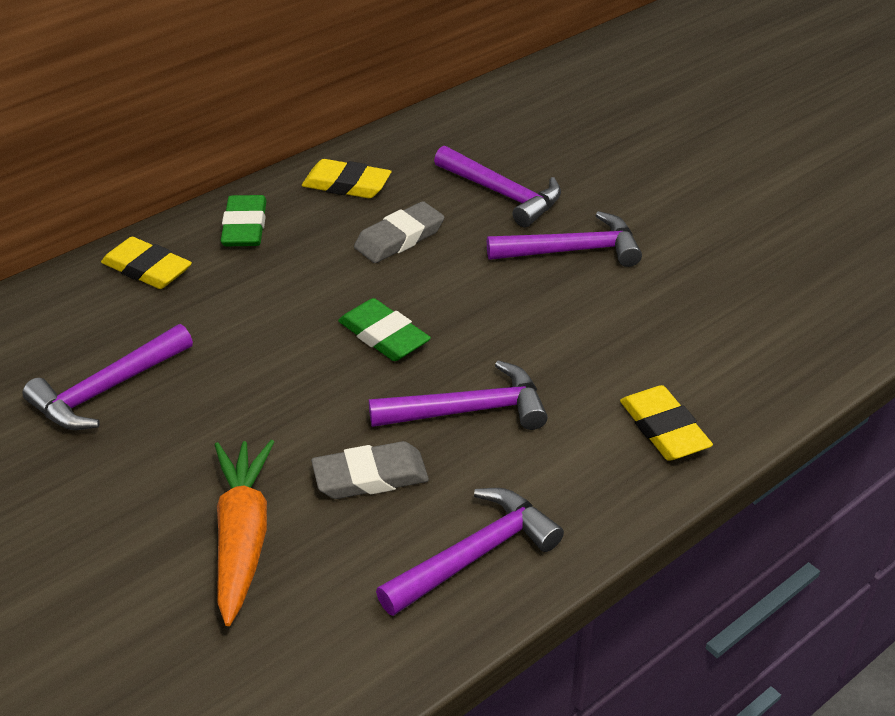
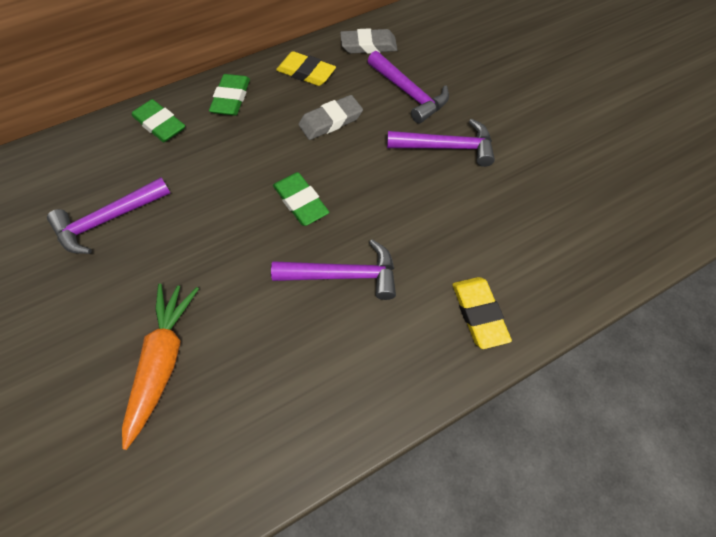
camera: 10 degrees right, 20 degrees up
(147, 269) = (160, 124): yellow eraser -> green eraser
(370, 476) = (262, 323): grey eraser -> grey eraser (368, 45)
(474, 555) = (318, 406): purple hammer -> none

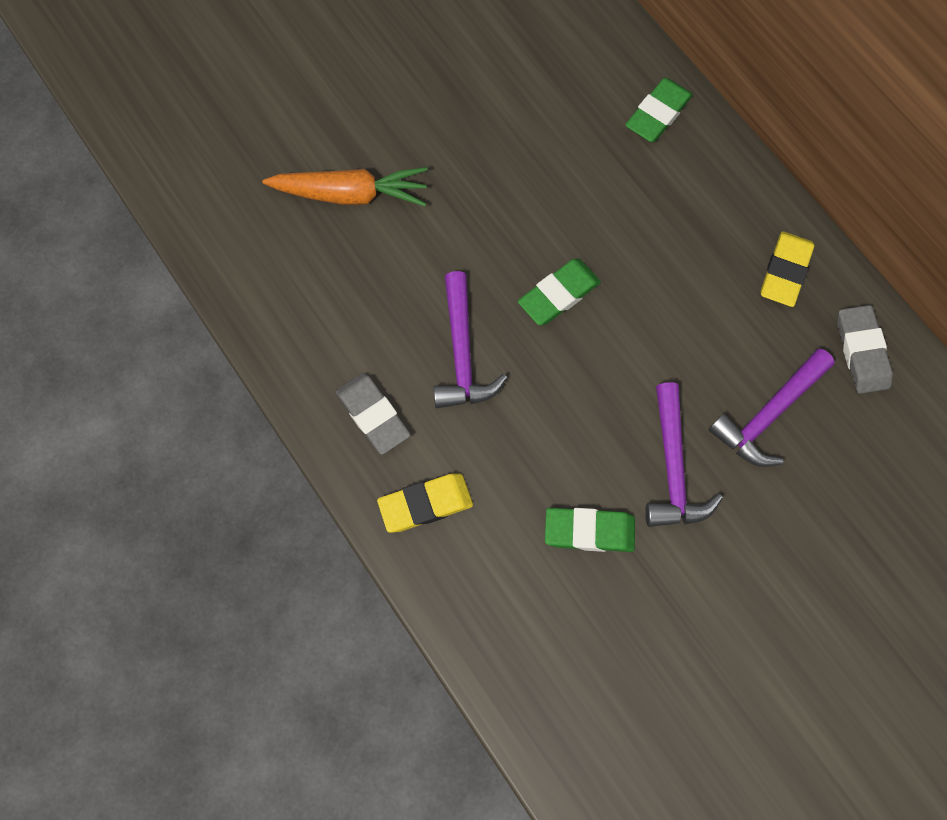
camera: 85 degrees right, 10 degrees up
(108, 220) = (509, 99): purple hammer -> none
(231, 98) = (717, 186): green eraser -> green eraser (589, 531)
(330, 121) = (697, 314): grey eraser -> grey eraser (373, 415)

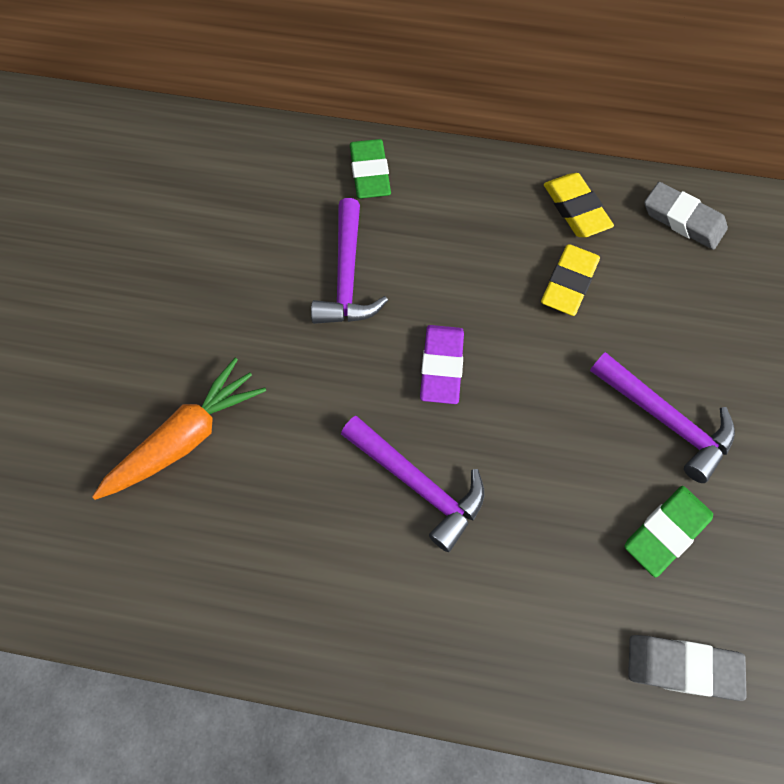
camera: 45 degrees left, 5 degrees down
(373, 415) = (400, 611): grey eraser -> grey eraser (682, 667)
(425, 504) = (525, 645): yellow eraser -> yellow eraser (569, 283)
(559, 294) = (441, 366): green eraser -> purple eraser
(769, 414) = (679, 317): purple hammer -> purple hammer (347, 276)

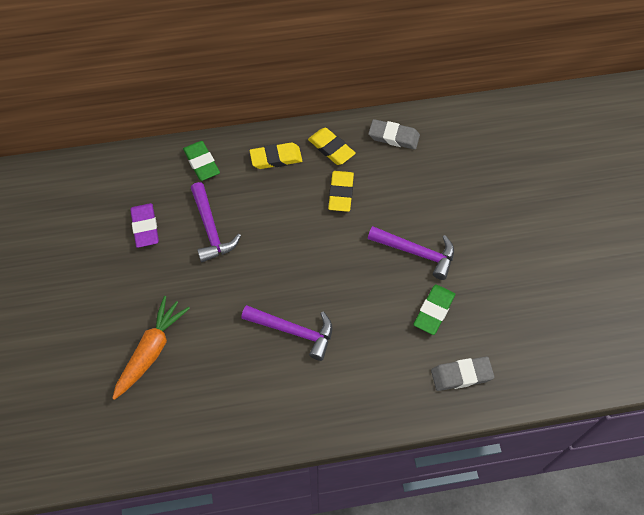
camera: 20 degrees left, 5 degrees down
(441, 366) = (284, 263): purple eraser -> purple eraser (145, 227)
(484, 199) = (276, 158): none -> yellow eraser

